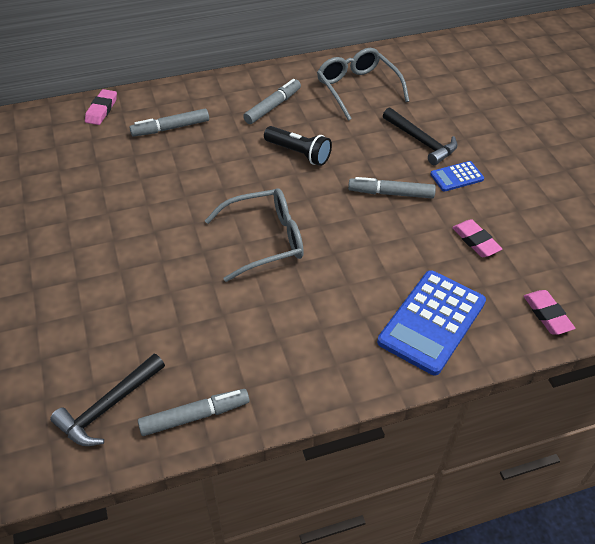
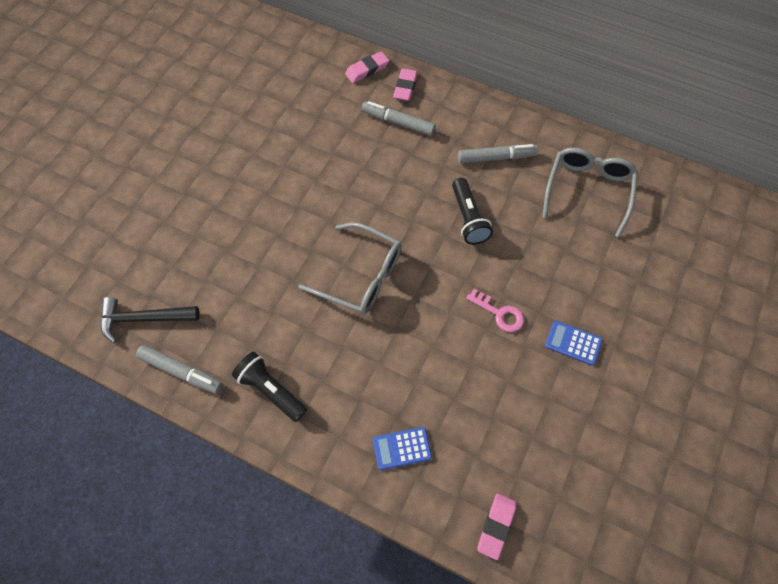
camera: 45 degrees right, 15 degrees up
(289, 366) = (271, 390): none -> black flashlight
(391, 193) = (499, 313): grey marker -> pink key
(421, 141) = (583, 285): black hammer -> none
(432, 322) = (402, 448): blue calculator -> blue calculator, size x0.51
(475, 241) = (517, 413): pink eraser -> pink eraser (405, 87)

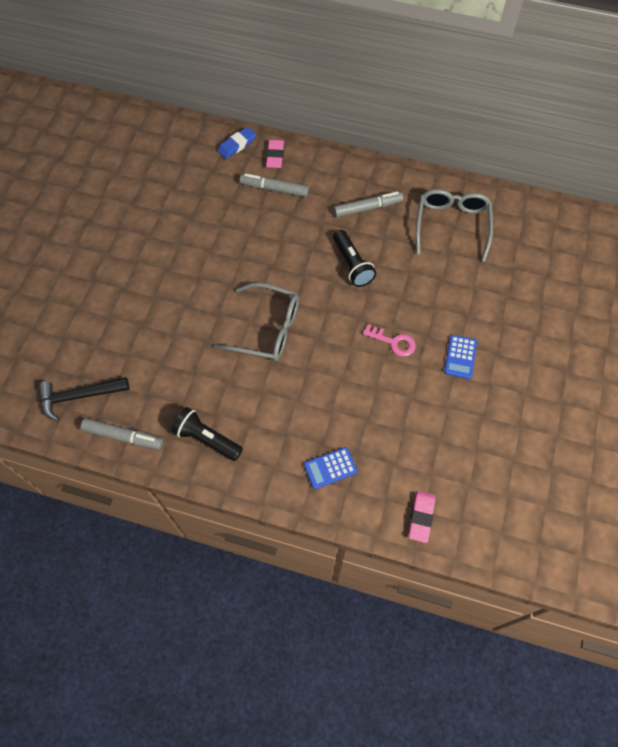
camera: 10 degrees left, 0 degrees up
(367, 70) = (237, 145): pink eraser -> blue eraser
(573, 343) = (460, 357): blue calculator -> blue calculator turned 90 degrees counterclockwise

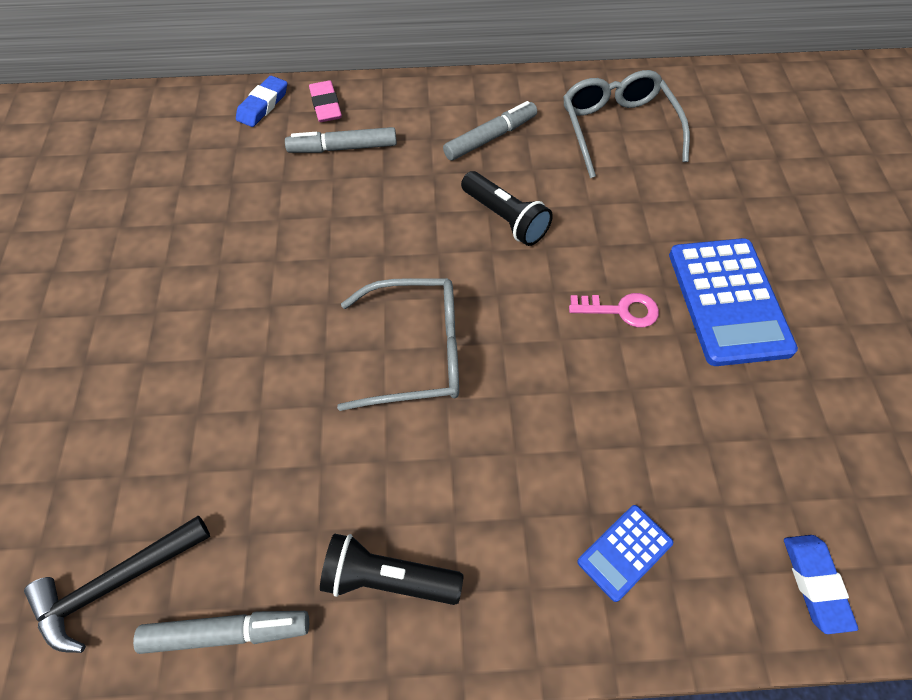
camera: 20 degrees left, 5 degrees down
(421, 517) = (815, 584): pink eraser -> blue eraser
(460, 357) = (728, 301): blue calculator -> blue calculator, size x1.98

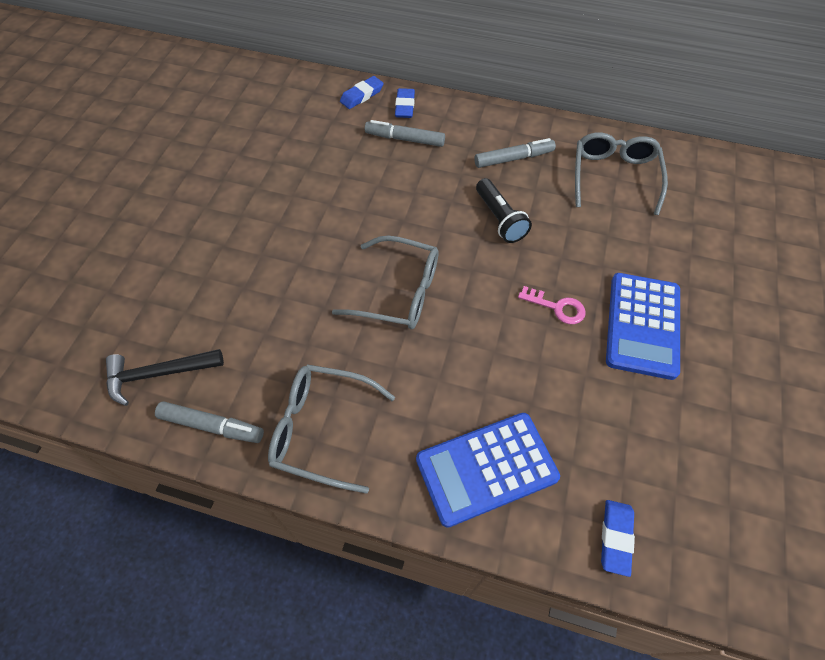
camera: 20 degrees right, 0 degrees up
(326, 105) = (405, 106): pink eraser -> blue eraser
(388, 579) = (322, 429): black flashlight -> grey glasses
(624, 552) = (486, 468): blue calculator -> blue calculator, size x1.98

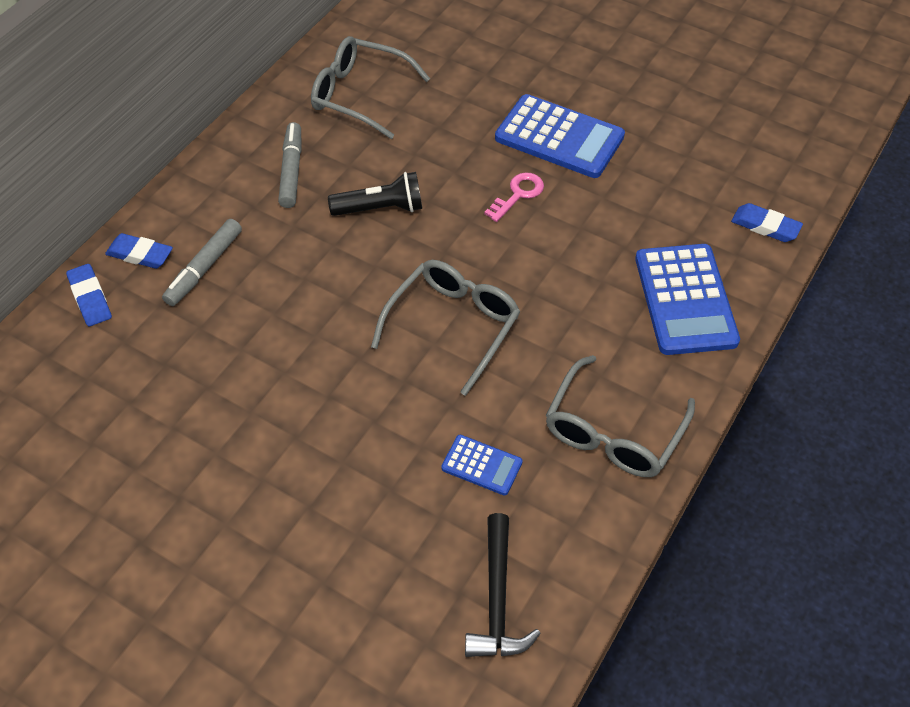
camera: 75 degrees left, 5 degrees down
(212, 426) = (585, 543): grey marker -> none
(272, 339) = (481, 465): none -> blue calculator

